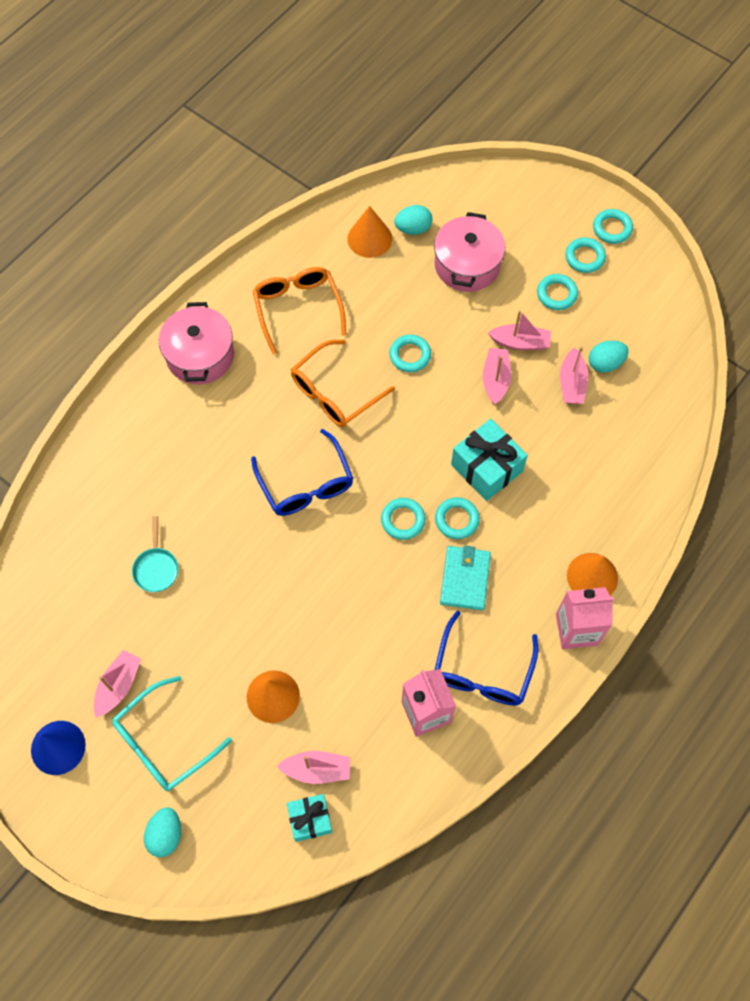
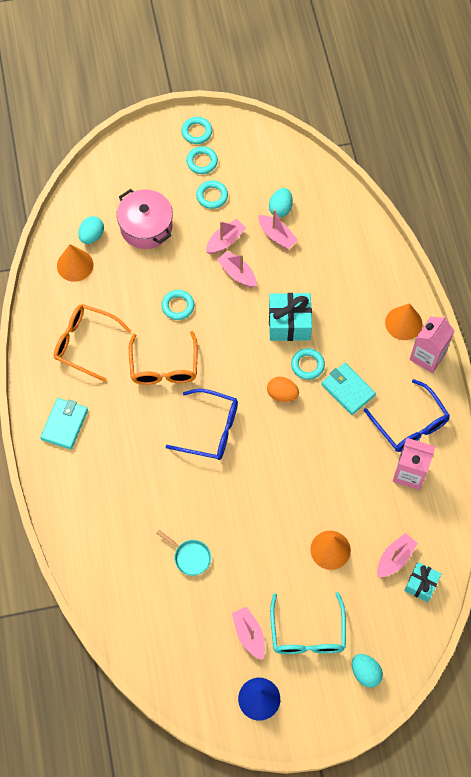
camera: 50 degrees left, 0 degrees up
(200, 355) = (65, 424): pink pot -> turquoise wallet
(403, 520) = (282, 394): turquoise ring -> orange egg

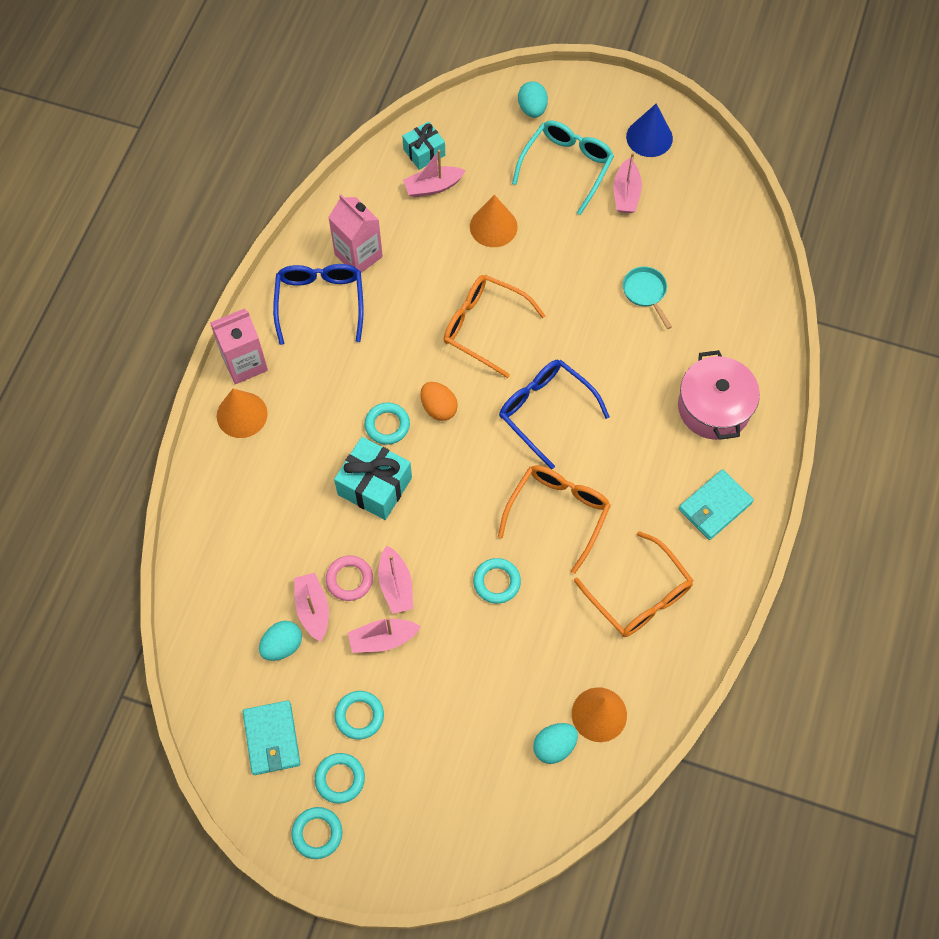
camera: 150 degrees left, 0 degrees up
(146, 227) = (474, 718): pink pot -> pink pot (714, 407)
(267, 262) = (349, 579): none -> pink ring
(288, 467) = (484, 327): none -> orange glasses
(348, 390) = (361, 374): turquoise wallet -> turquoise wallet (272, 739)

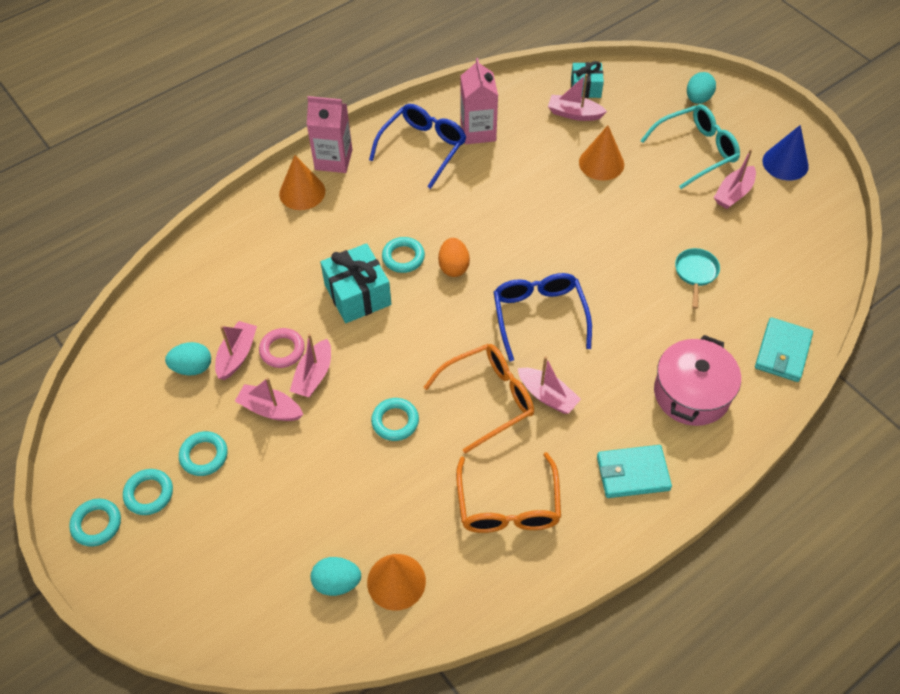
camera: 35 degrees right, 10 degrees down
(272, 739) = (126, 430): turquoise wallet -> turquoise wallet (782, 352)
(484, 327) = (537, 229): orange glasses -> none
(603, 480) = (547, 396): none -> pink boat

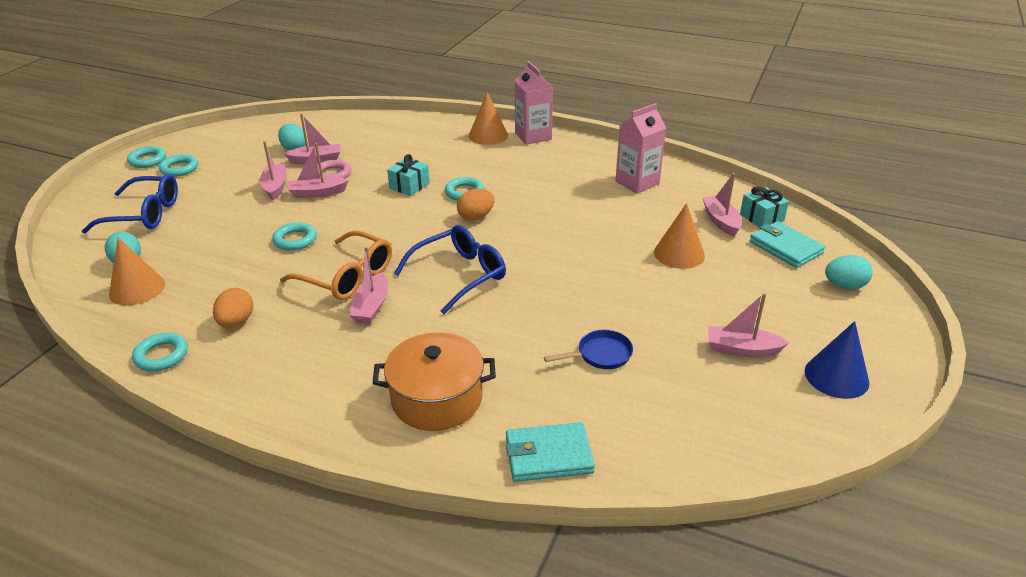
camera: 60 degrees right, 20 degrees down
(204, 455) = (221, 176): turquoise ring -> turquoise ring (161, 356)
(357, 295) = (409, 186): turquoise gift -> turquoise gift, size x0.62
(423, 148) = (588, 165): blue glasses -> blue glasses (144, 214)
(508, 506) = (236, 322): orange glasses -> orange egg
(632, 473) = (310, 386): turquoise wallet -> turquoise wallet (785, 247)
(691, 393) = (437, 399): pink pot -> orange pot
(695, 273) = (600, 355): turquoise pan -> blue pan
(696, 151) = (769, 306): turquoise glasses -> none

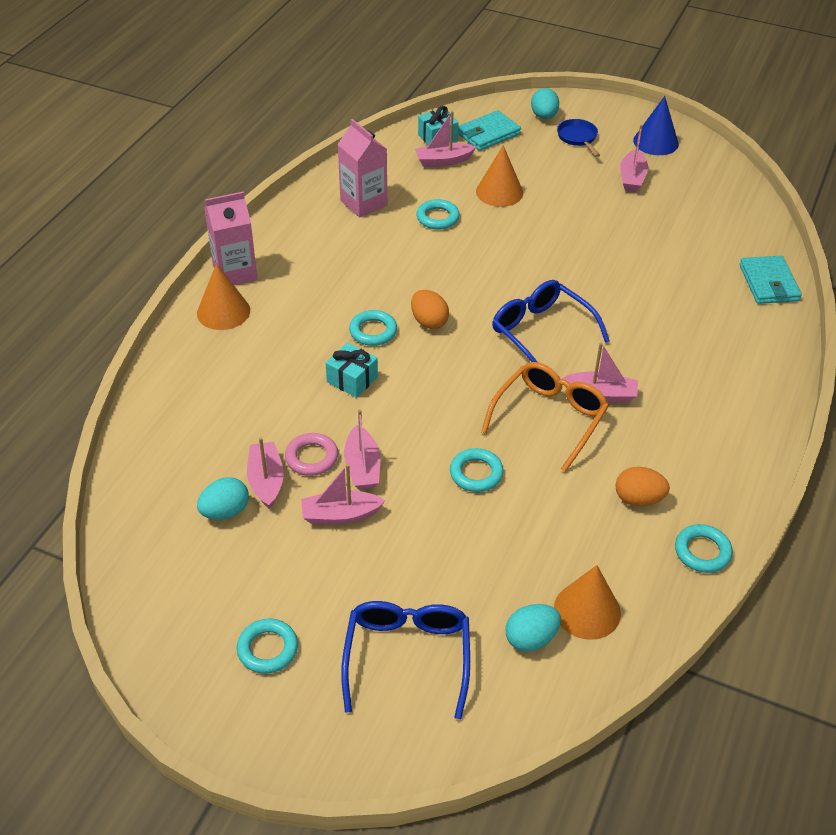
camera: 90 degrees left, 10 degrees up
(148, 160) = (229, 705): turquoise ring -> turquoise ring (437, 218)
(437, 399) = (722, 343): orange pot -> none
(600, 355) = (650, 249): blue pan -> blue pan (578, 138)

